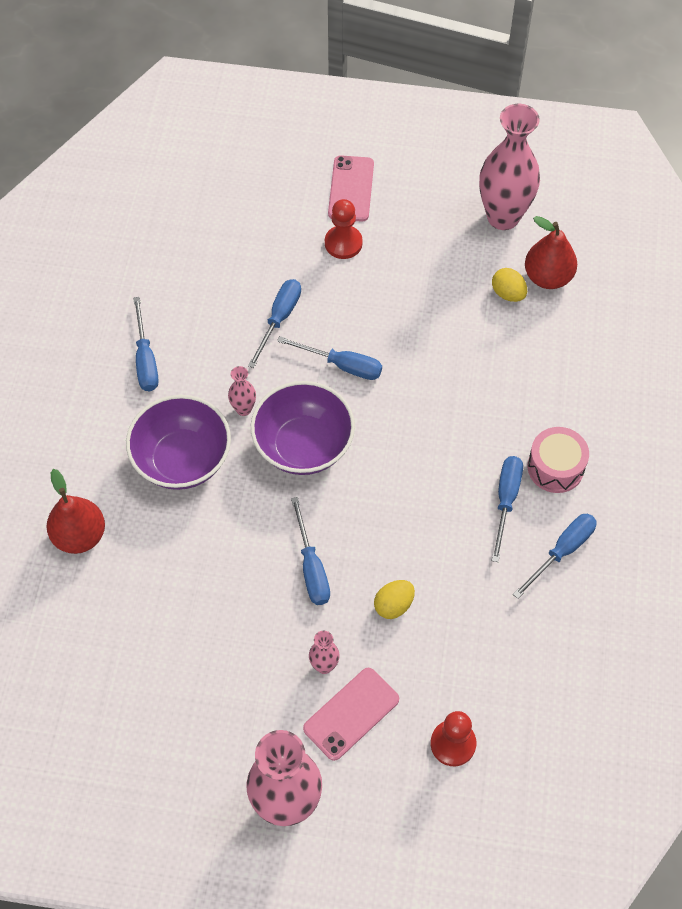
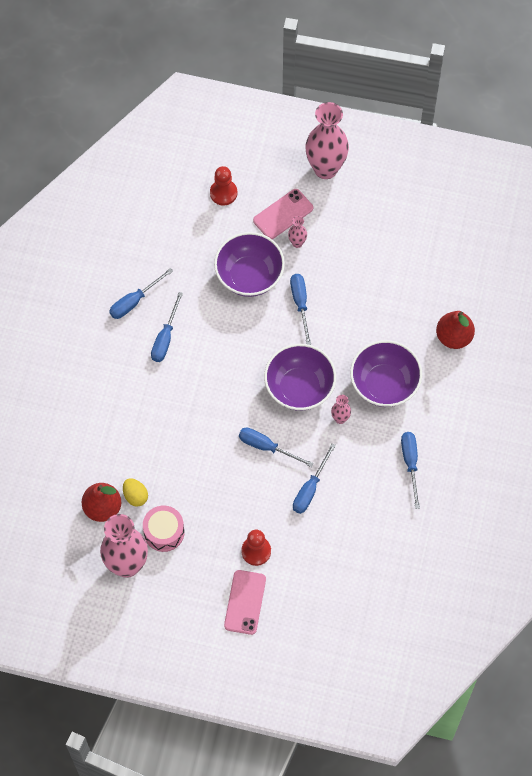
camera: 175 degrees left, 5 degrees up
(393, 605) = (249, 276): yellow egg -> purple bowl
(555, 467) = (127, 358): pink drum -> pink drum (164, 532)

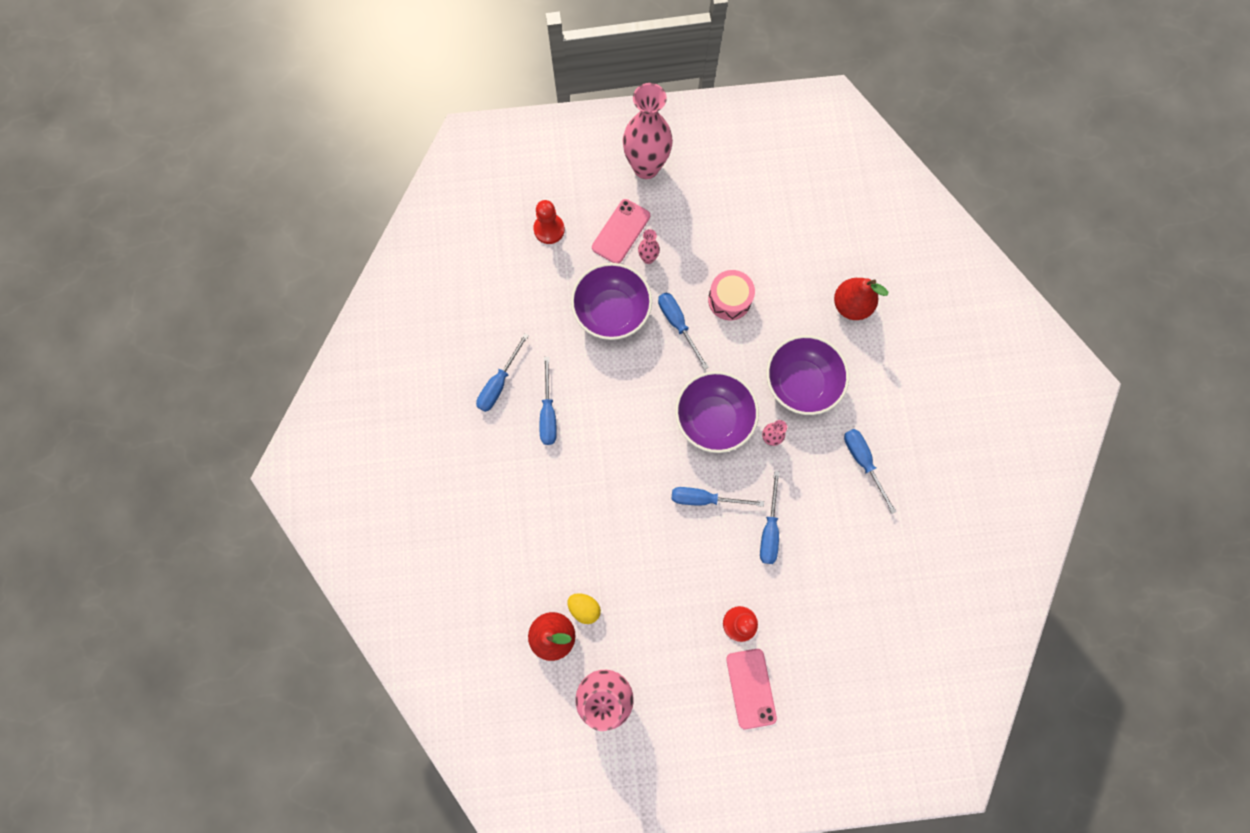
camera: 20 degrees left, 10 degrees up
(164, 532) = (631, 639): pink drum -> pink drum (729, 300)

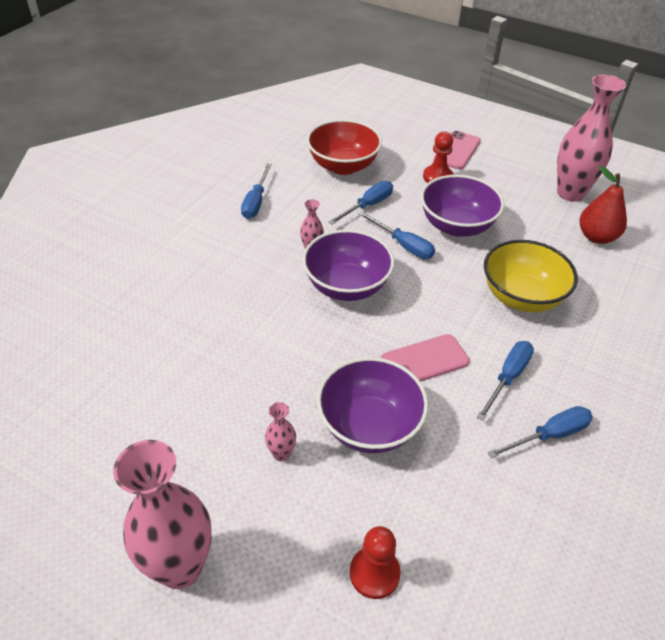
camera: 145 degrees left, 30 degrees down
(579, 505) = (521, 297): none -> yellow bowl
(584, 608) = (559, 238): yellow egg -> none
(621, 231) = (286, 505): pink phone -> pink phone (424, 361)
(678, 325) = (310, 372): blue screwdriver -> none
(729, 300) = (238, 361): pink drum -> none
(800, 383) = (246, 267): purple bowl -> purple bowl (456, 226)
(835, 573) = (343, 166): none -> red bowl
(851, 305) = (138, 291): red pear -> none

